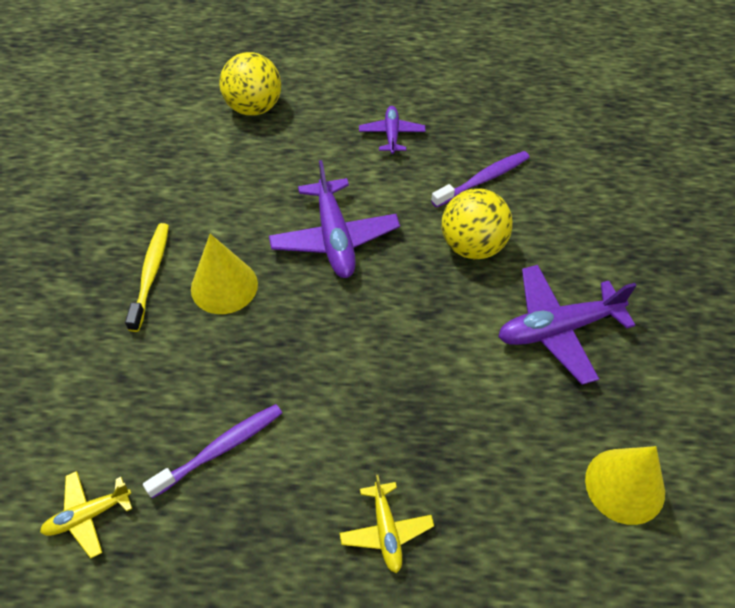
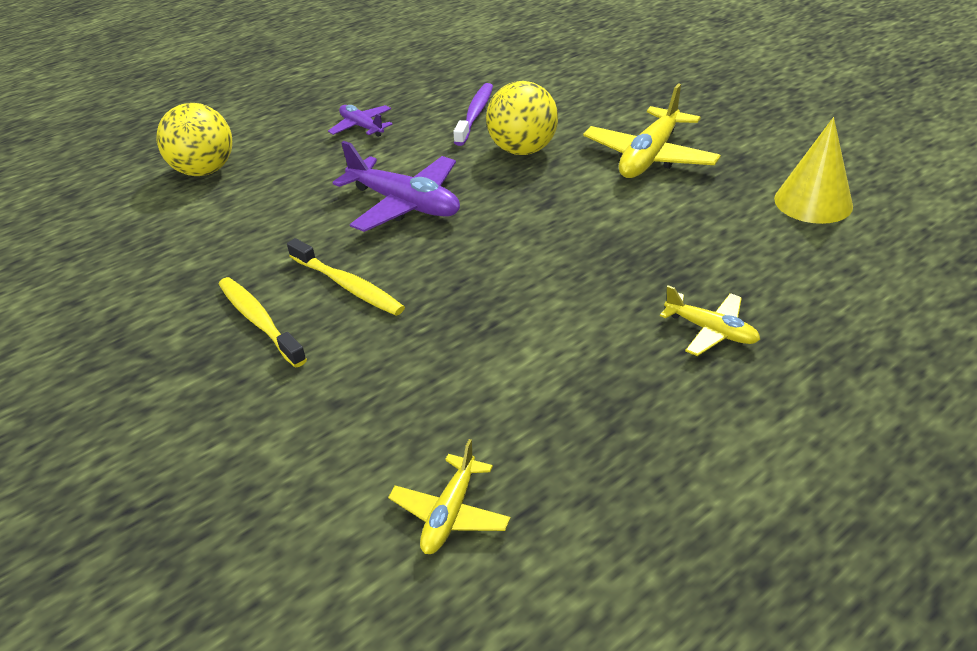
camera: 40 degrees left, 15 degrees down
(220, 449) = (506, 381): purple toothbrush -> none
(224, 286) = (348, 285): yellow cone -> yellow toothbrush
(557, 329) = (649, 157): purple plane -> yellow plane

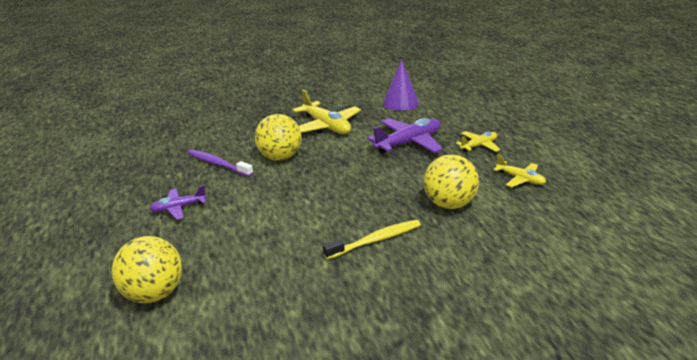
camera: 70 degrees left, 10 degrees down
(259, 321) = (391, 282): yellow toothbrush -> none
(405, 204) = (301, 206): purple plane -> purple plane (408, 143)
(450, 513) = (581, 234): yellow plane -> yellow plane (520, 179)
(475, 334) = (449, 204): none -> yellow ball
(813, 202) = (400, 103): yellow cone -> purple cone

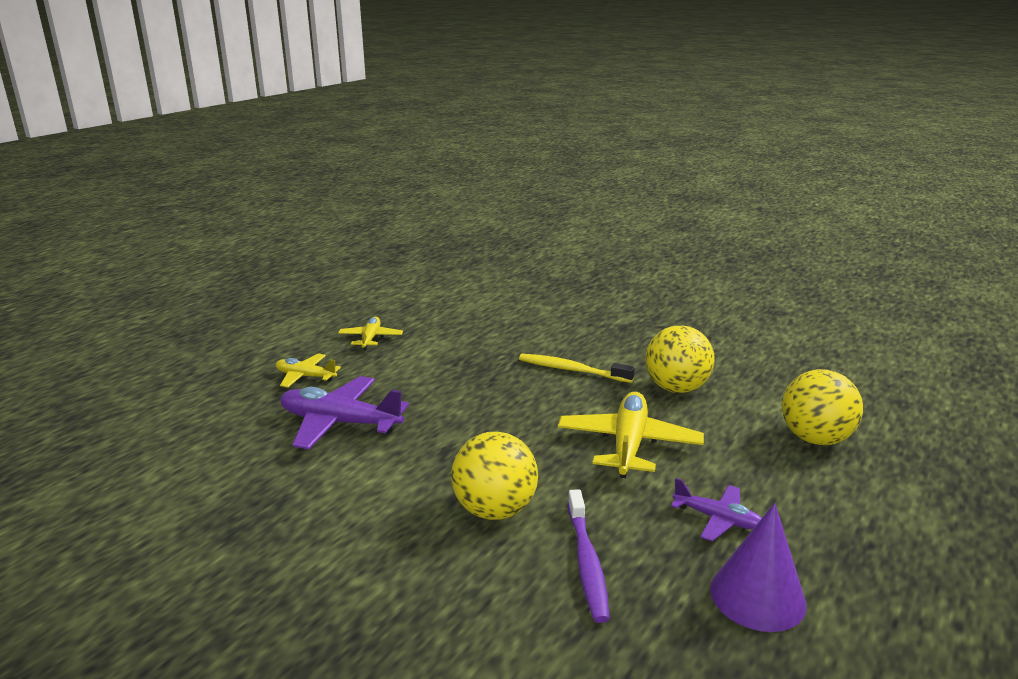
camera: 130 degrees left, 5 degrees down
(326, 126) = (341, 520): yellow plane -> yellow plane (628, 444)
(400, 103) = (175, 484): purple cone -> purple cone (757, 596)
(449, 204) = (464, 357): yellow ball -> yellow ball (676, 388)

